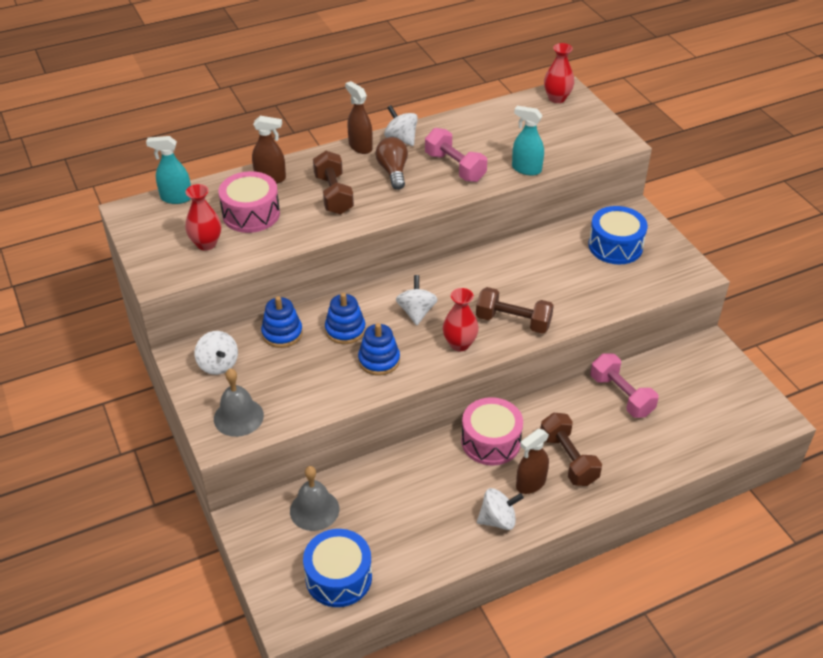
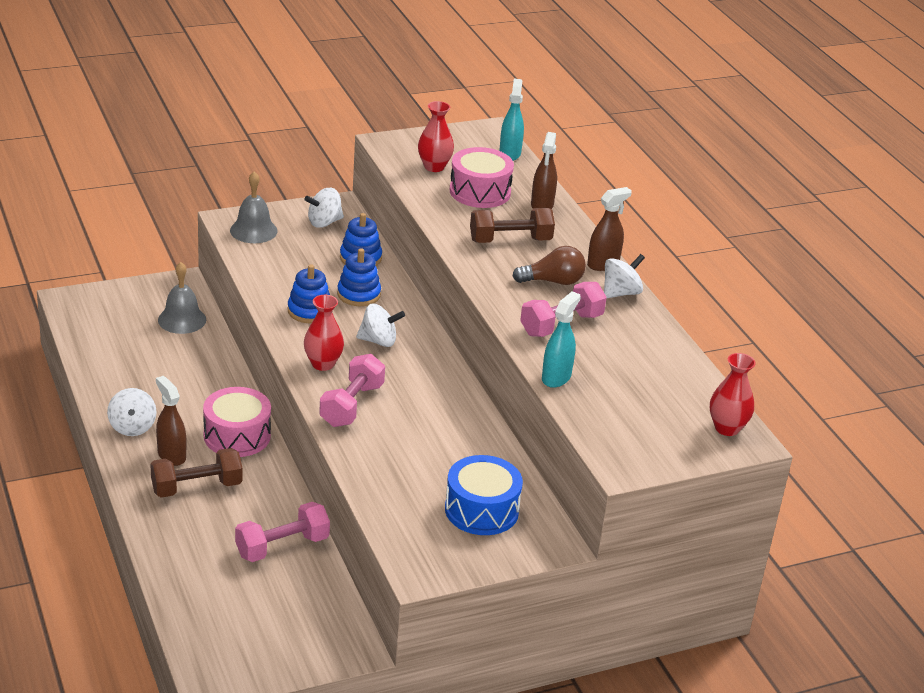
camera: 90 degrees right, 10 degrees down
(338, 577) = (101, 328): blue drum -> none
(513, 321) = (351, 405): brown dumbbell -> pink dumbbell

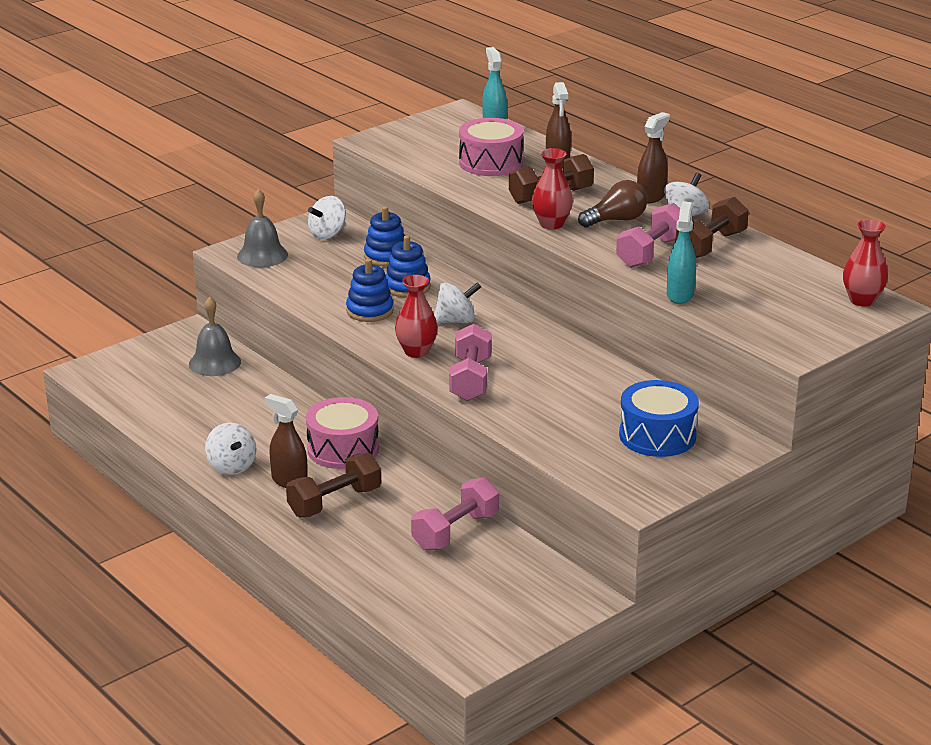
camera: 15 degrees left, 5 degrees down
(434, 167) = (431, 151): red vase -> red vase (551, 224)
(622, 331) = (710, 246): none -> brown dumbbell

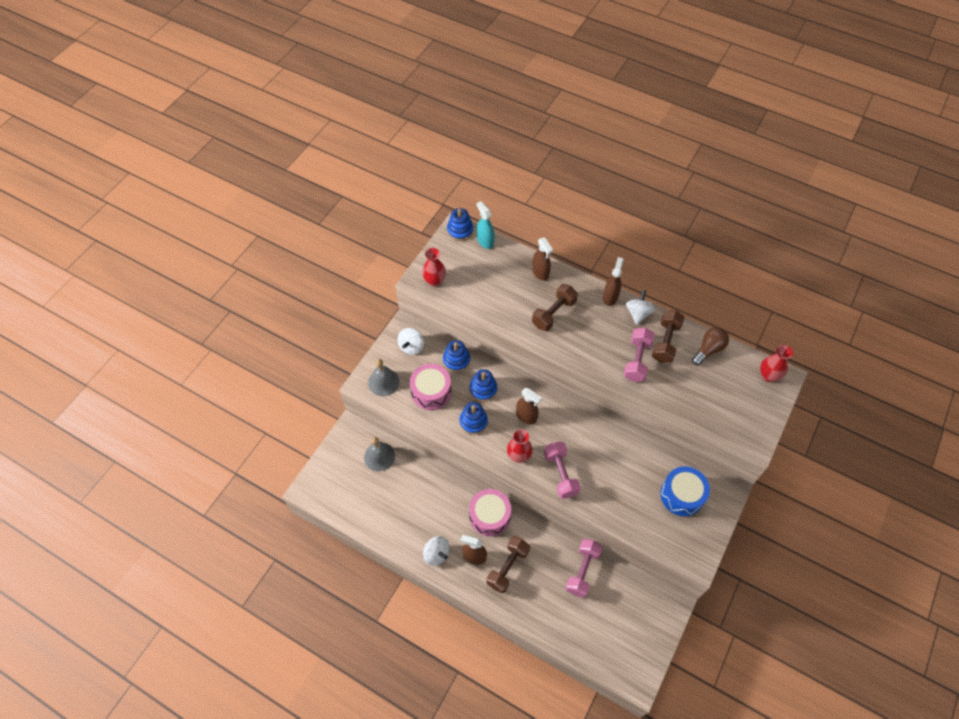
camera: 20 degrees left, 30 degrees up
(456, 321) = (526, 416): white spinning top -> brown spray bottle
(463, 113) = (460, 230): none -> blue stacking toy
(490, 163) = (502, 285): pink drum -> pink drum (431, 392)
(551, 224) = (568, 346): red vase -> red vase (434, 281)
(616, 220) = (602, 330): brown light bulb -> brown light bulb (708, 349)
(680, 295) = (672, 402): turquoise spray bottle -> none

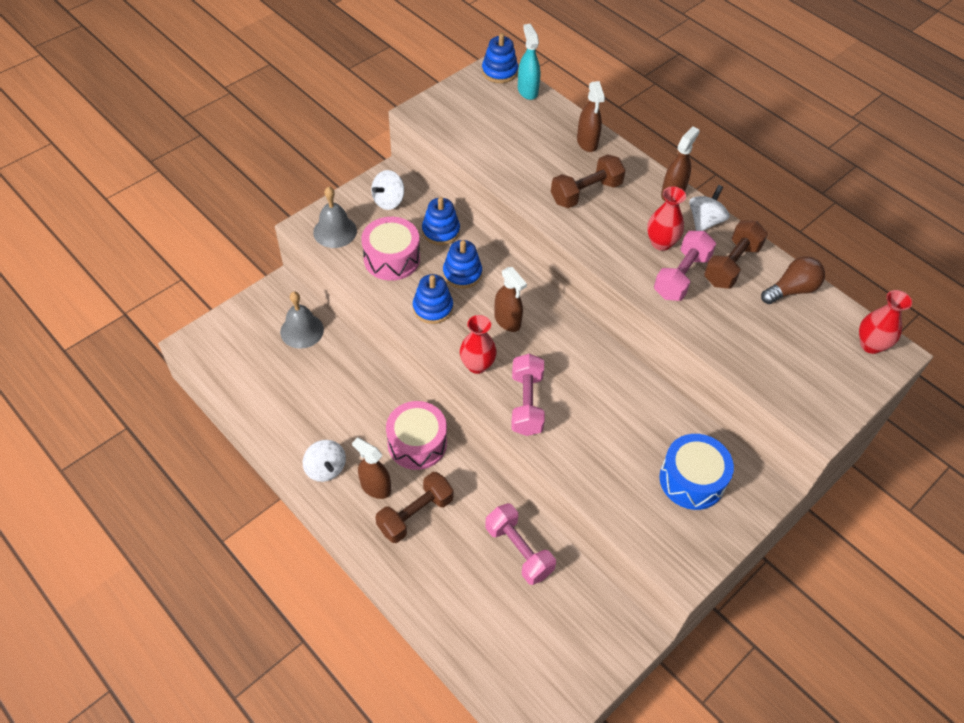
camera: 15 degrees right, 5 degrees down
(434, 281) = (441, 118): red vase -> red vase (661, 243)
(582, 571) = (518, 550): pink dumbbell -> pink dumbbell turned 75 degrees counterclockwise

